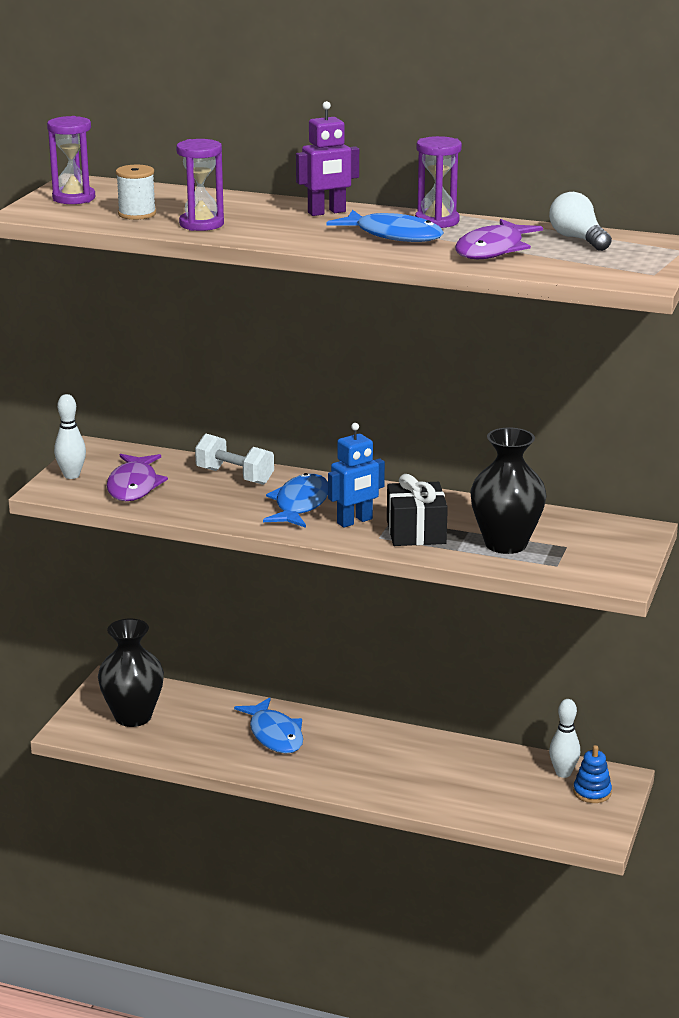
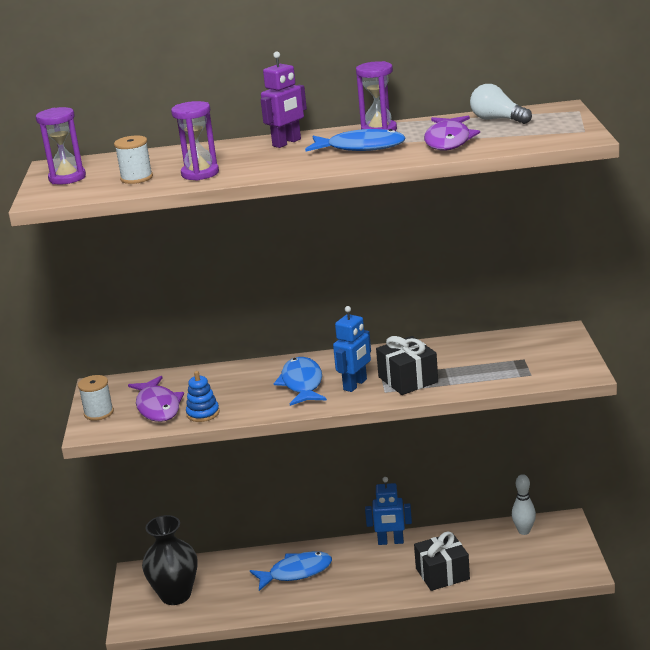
camera: 20 degrees left, 0 degrees up
(71, 475) = (99, 413): white bowling pin -> white spool
(235, 476) = (231, 376): white dumbbell -> none
(274, 734) = (296, 572): blue fish -> blue fish turned 60 degrees counterclockwise
(401, 736) = (390, 542): none -> blue robot
(432, 788) = (442, 574): none -> black gift
(505, 544) = (480, 369): black vase -> none
(592, 792) = (554, 538): blue stacking toy -> blue stacking toy (203, 413)

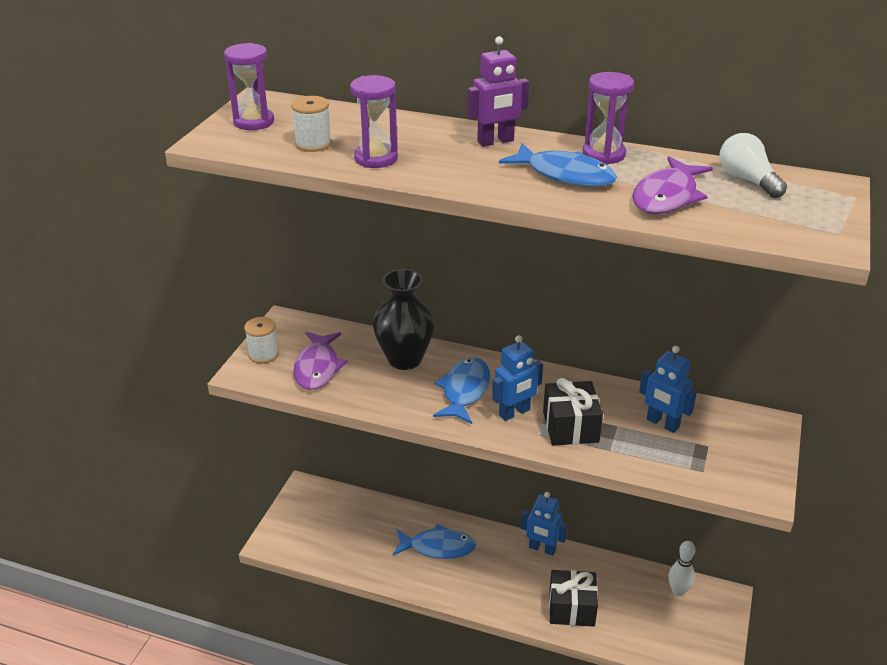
camera: 20 degrees right, 10 degrees up
(176, 595) = (322, 527): black vase -> black vase (404, 359)
(203, 413) = (351, 392): blue stacking toy -> none
(479, 356) = (662, 423): none -> blue robot

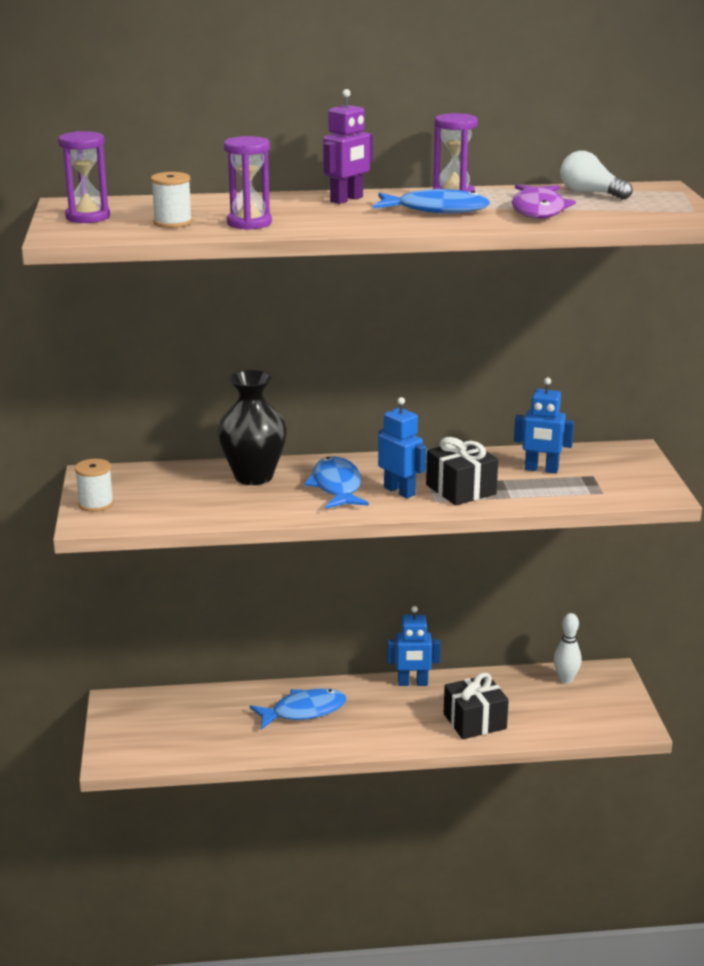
camera: 25 degrees left, 10 degrees down
(317, 367) = (166, 501): purple fish -> none
(514, 413) = (400, 491): blue robot -> blue robot turned 75 degrees counterclockwise

